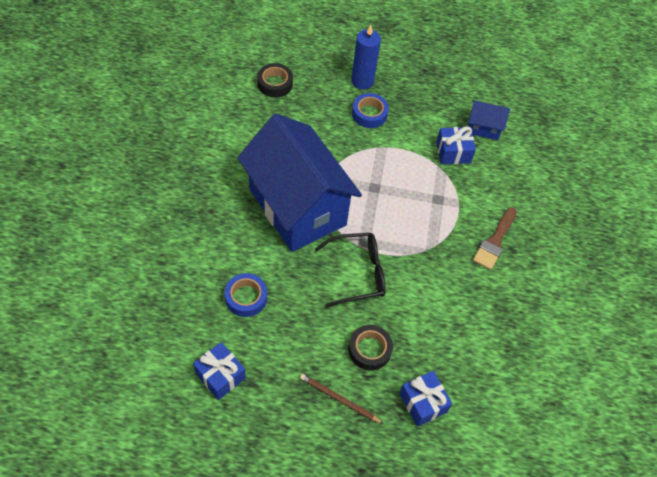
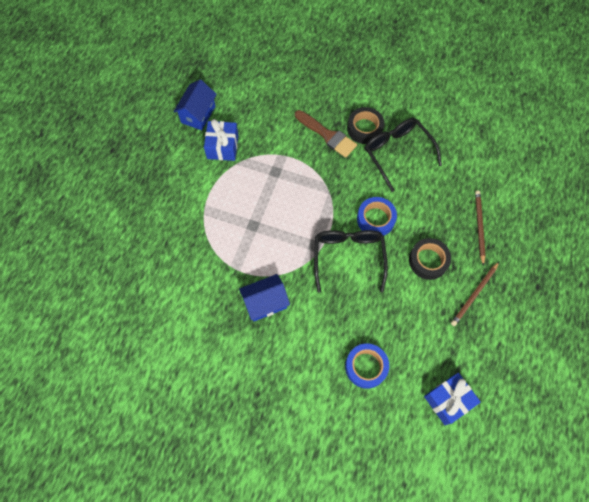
camera: 75 degrees left, 10 degrees up
(275, 84) = (94, 305): black tape -> black tape (364, 128)
(297, 207) = (265, 303): blue house -> blue house, size x0.40
(362, 81) = (112, 212): blue candle -> none
(369, 114) = (159, 213): blue tape -> blue tape (375, 219)
(423, 403) = (479, 226): blue gift -> brown pencil
(494, 311) = (397, 153): none -> black glasses

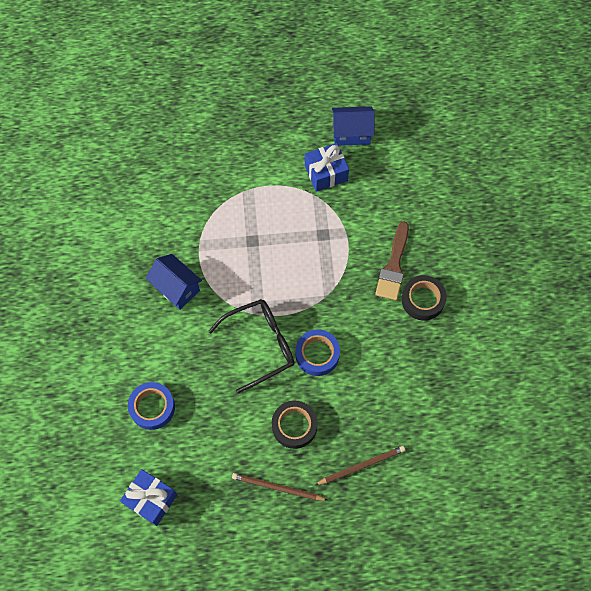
camera: 65 degrees right, 0 degrees up
(397, 153) = (410, 345): black glasses -> none

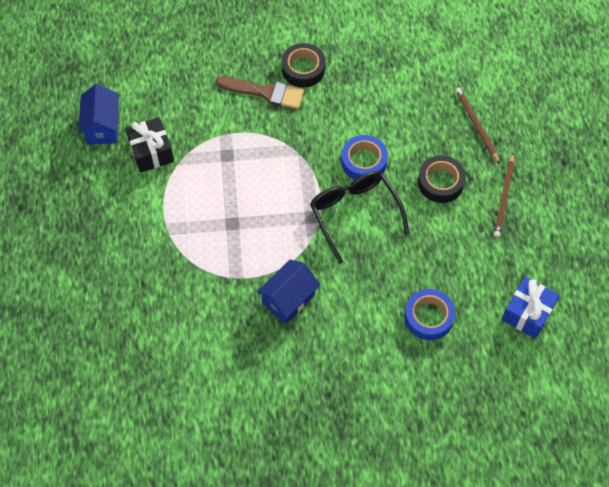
camera: 90 degrees left, 5 degrees down
(326, 173) = (151, 152): blue gift -> black gift

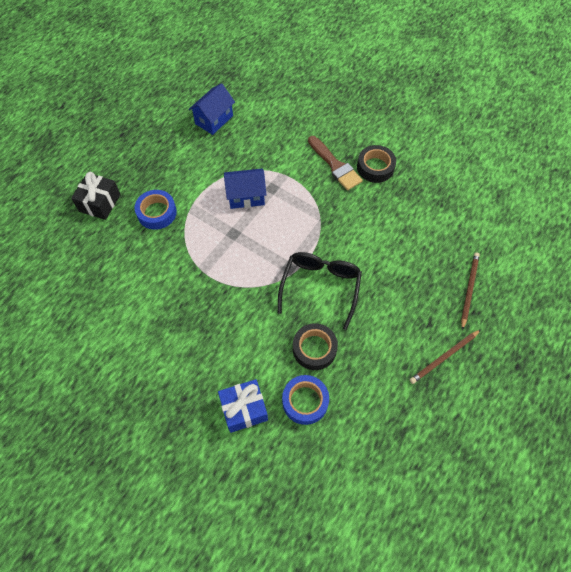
camera: 40 degrees right, 0 degrees up
(151, 152) = (227, 154): black gift -> black gift (100, 203)
(288, 299) = (221, 311): blue house -> blue house (246, 196)
(364, 162) = (360, 256): blue tape -> blue tape (157, 213)
(440, 182) = (404, 311): black tape -> black tape (314, 349)
(527, 313) = (383, 460): blue gift -> blue gift (244, 409)

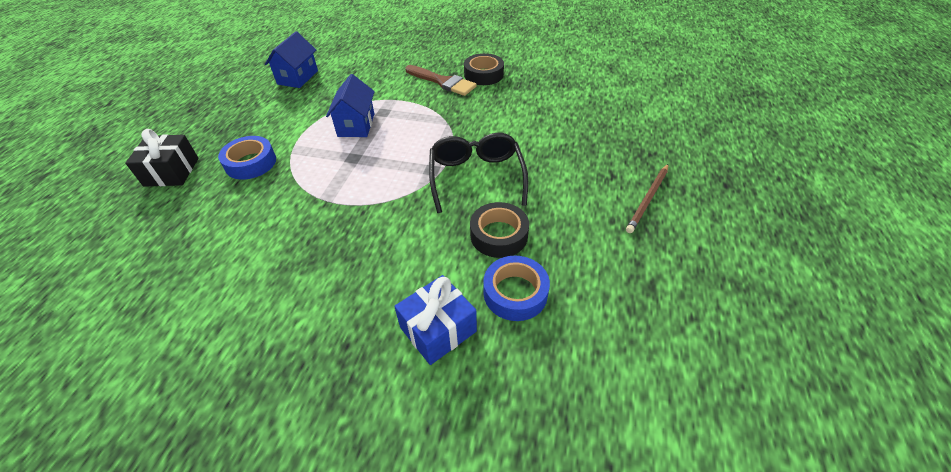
camera: 20 degrees left, 15 degrees down
(246, 196) = (356, 125): blue house -> blue house turned 60 degrees counterclockwise
(469, 289) = (633, 138): brown pencil -> none

